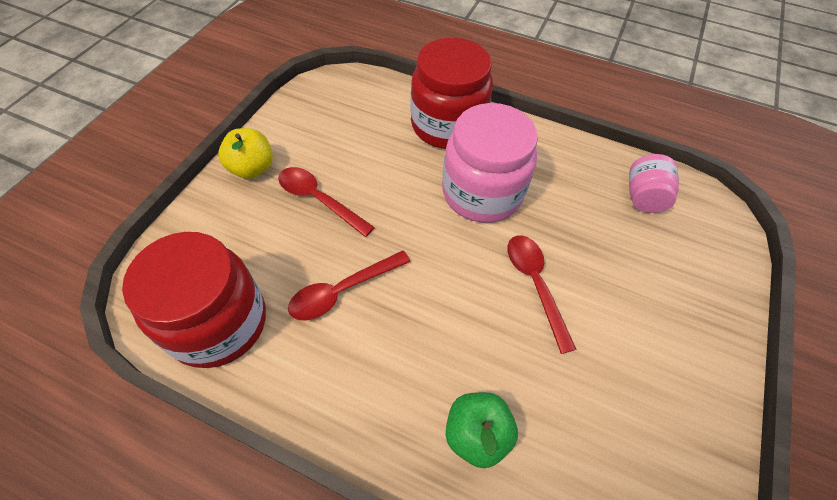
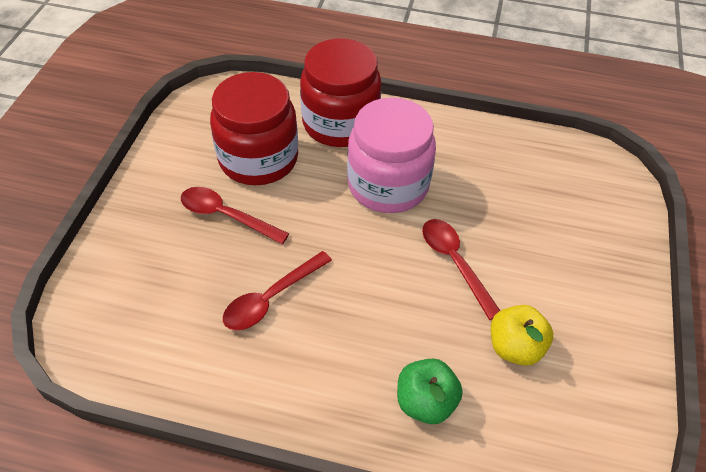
camera: 10 degrees left, 5 degrees down
(218, 323) = (155, 347): red jar -> red jar (258, 159)
(252, 168) = (149, 195): yellow apple -> yellow apple (515, 347)
(643, 197) = (543, 166): pink jar -> none

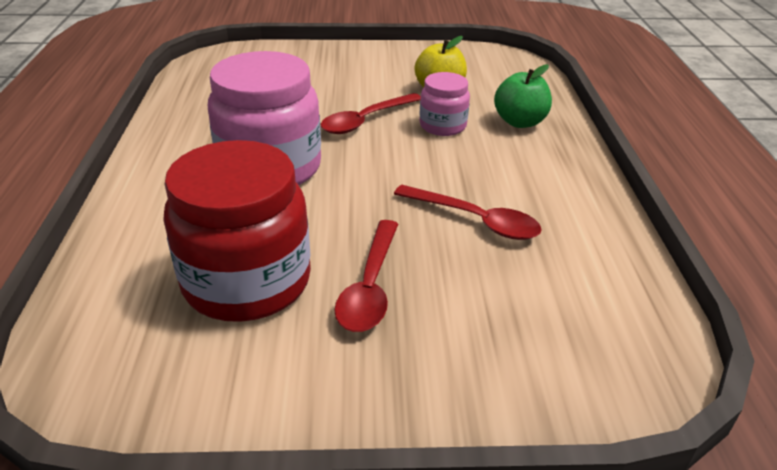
camera: 105 degrees left, 15 degrees down
(340, 123) = (158, 219): red jar -> none
(431, 324) = (442, 126): none -> pink jar

